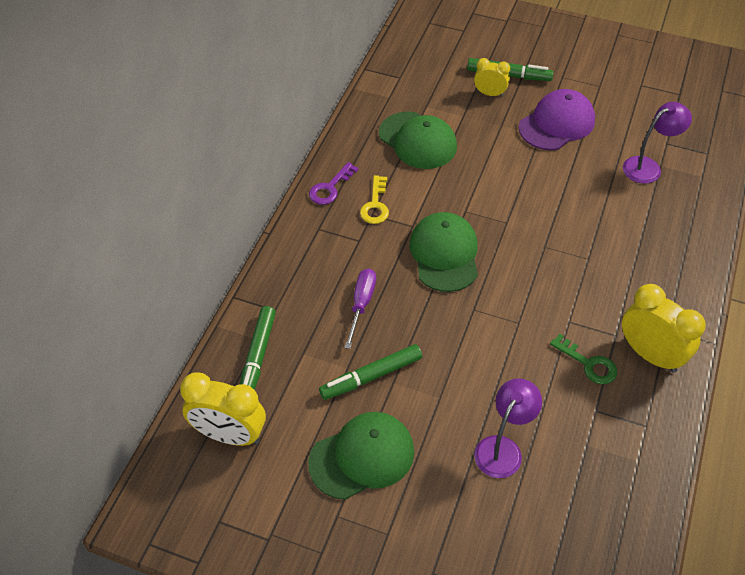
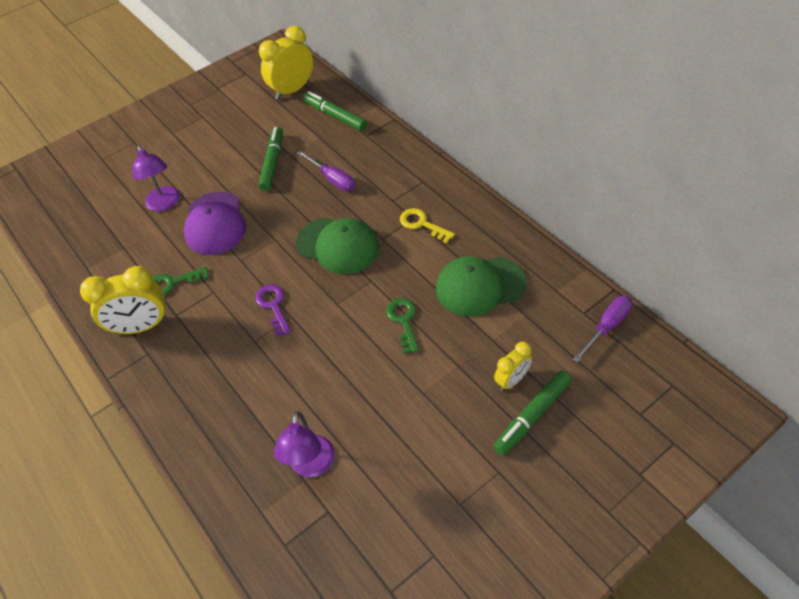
camera: 125 degrees right, 0 degrees up
(330, 188) = (462, 203): purple key -> purple key (273, 306)
(362, 457) = (225, 139): green cap -> none
(404, 63) = (606, 327): none -> purple screwdriver
(488, 171) = (403, 321): none -> green key
(557, 124) = (427, 417): purple cap -> purple cap (215, 223)

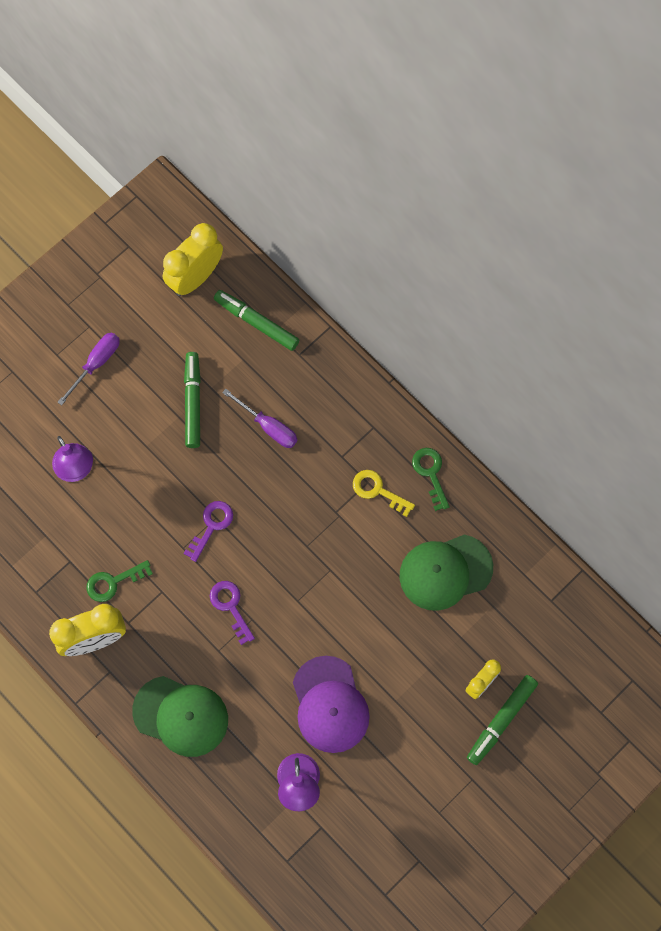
camera: 10 degrees left, 20 degrees up
(215, 223) = (143, 497): purple cap -> purple cap (330, 705)
(269, 245) = (211, 526): none -> purple key
(338, 246) = (288, 524): green cap -> green cap (181, 716)
(403, 321) = (369, 619): green key -> green key (430, 473)
(606, 327) = (573, 617): purple screwdriver -> purple screwdriver (96, 364)

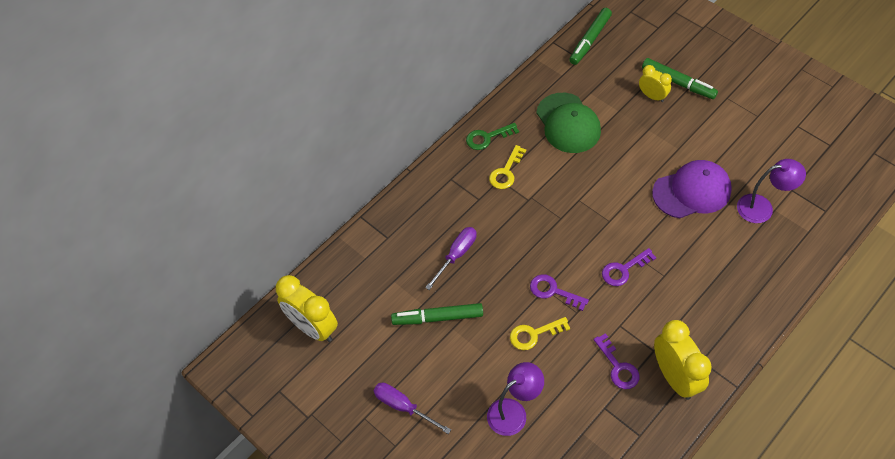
camera: 90 degrees left, 15 degrees down
(113, 582) = (618, 367): green key -> purple key
(161, 500) = (534, 334): none -> yellow key
(181, 716) = (727, 299): green cap -> none
(256, 322) = (358, 273): green marker -> green marker (590, 40)

